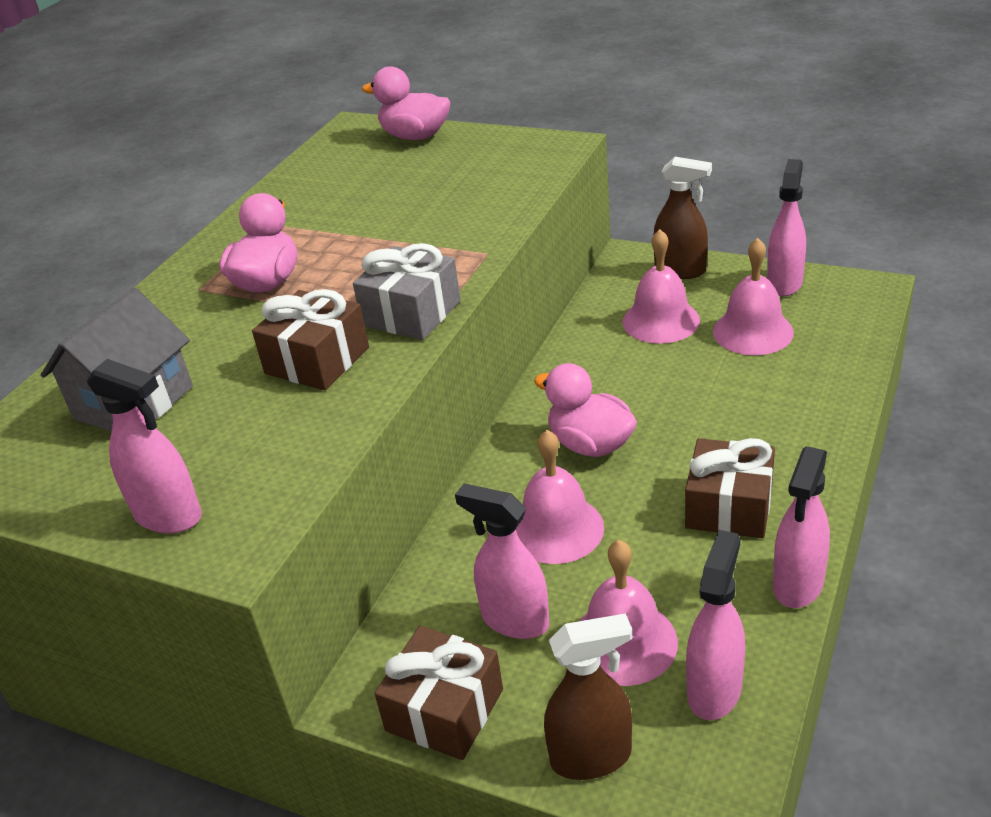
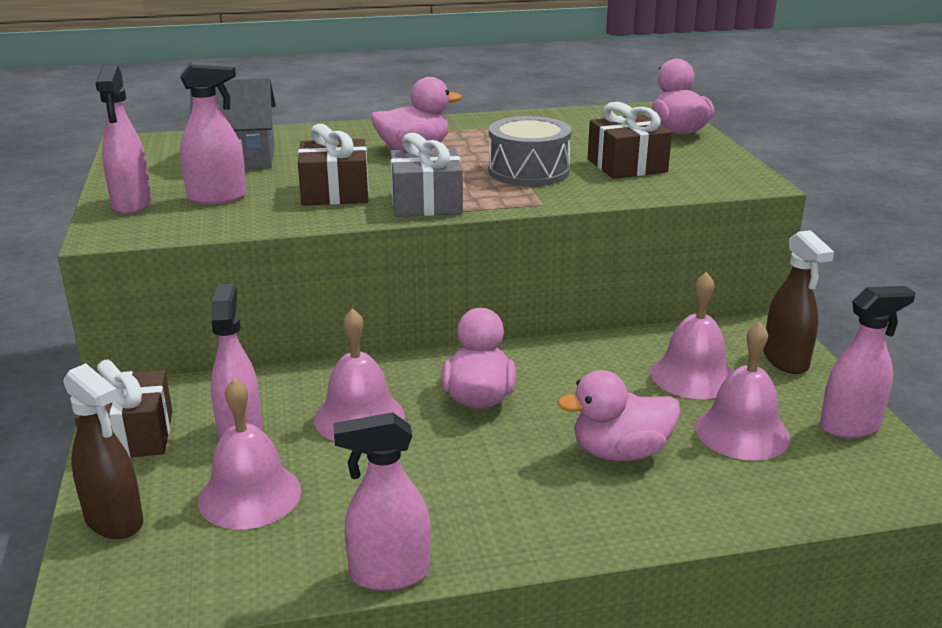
camera: 50 degrees right, 10 degrees down
(407, 236) = (528, 171): none -> grey drum
(714, 689) = (222, 563): pink spray bottle -> pink spray bottle (217, 198)
(729, 506) = (463, 499): brown gift -> brown gift (627, 165)
(731, 399) = (620, 452): none -> pink duck

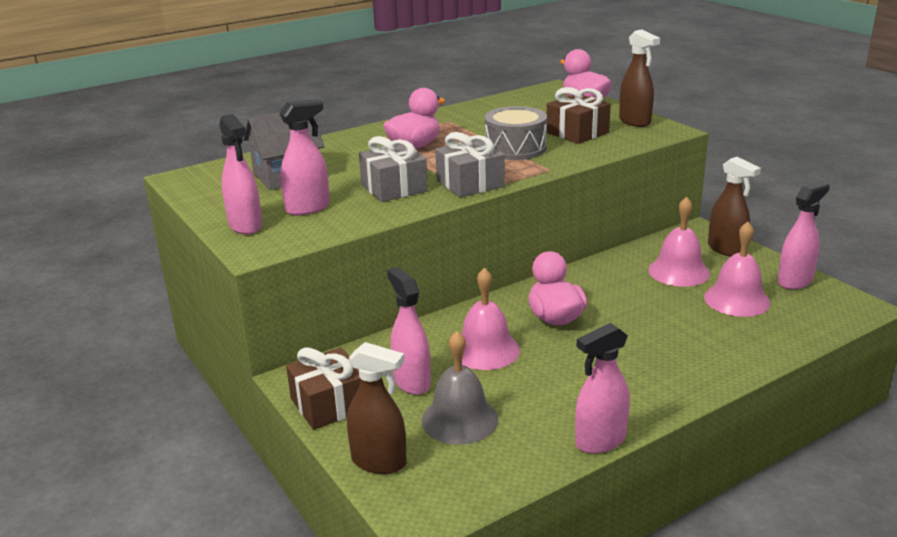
camera: 20 degrees left, 0 degrees up
(250, 495) = (459, 419): pink bell -> grey bell
(335, 192) = (394, 188): brown gift -> grey gift
(620, 452) = (675, 330): pink duck -> none
(717, 164) = (635, 122): none -> brown spray bottle

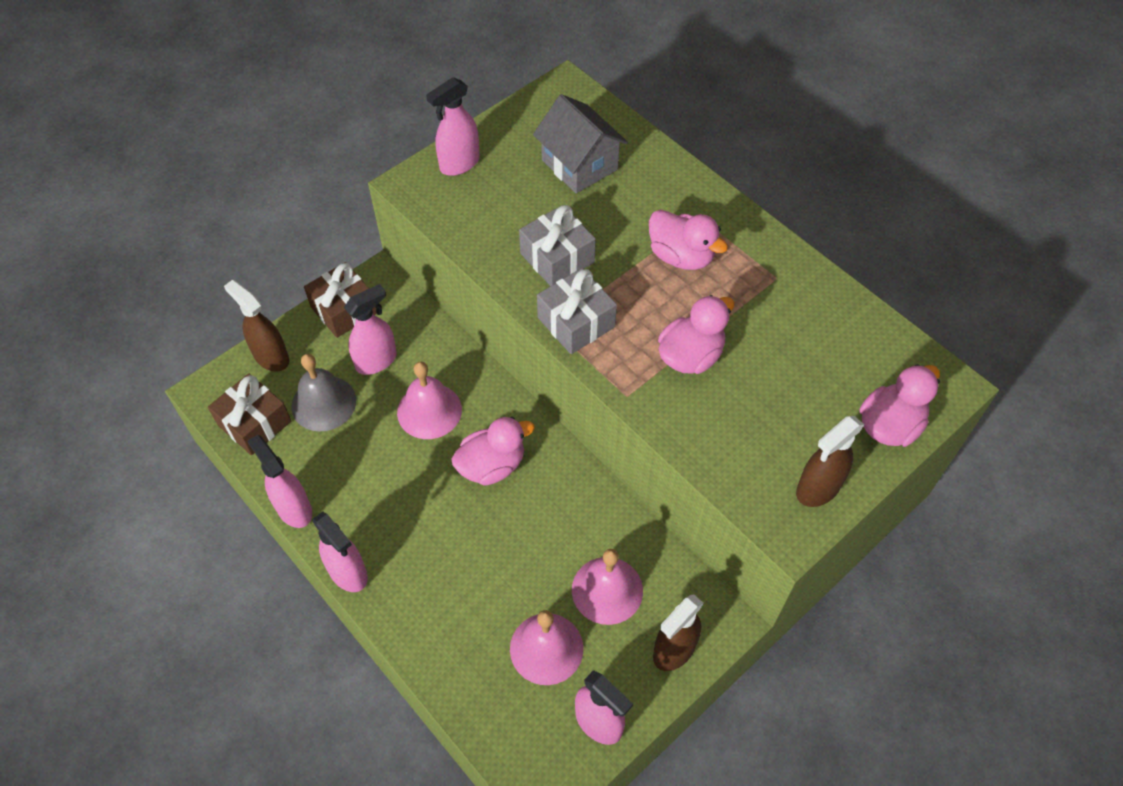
camera: 80 degrees right, 30 degrees up
(308, 208) = (501, 199): pink spray bottle -> pink spray bottle (348, 573)
(379, 462) = (271, 357): brown spray bottle -> brown spray bottle turned 120 degrees clockwise
(515, 148) = (690, 356): grey drum -> pink duck
(577, 133) = (759, 420): brown gift -> brown gift (254, 423)

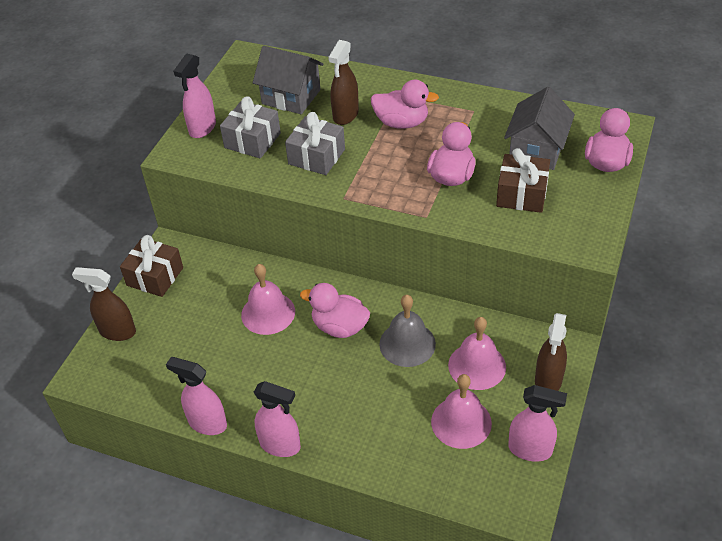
camera: 25 degrees left, 10 degrees down
(254, 423) = (134, 381): brown gift -> brown gift (521, 194)
(323, 403) = (182, 343): grey bell -> grey bell (407, 344)
(376, 361) = (204, 298): pink spray bottle -> none
(492, 465) = (339, 327): pink duck -> pink duck turned 105 degrees counterclockwise
(576, 322) = (359, 189): grey gift -> grey gift (252, 140)
(815, 367) = (536, 150): none -> grey house
(818, 488) = (589, 216): brown spray bottle -> brown spray bottle (345, 115)

